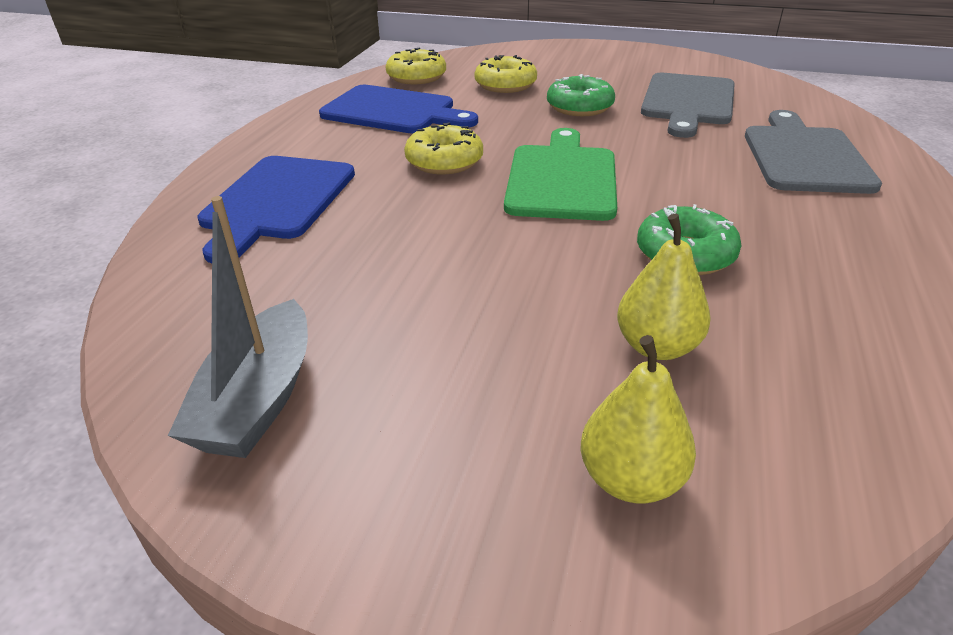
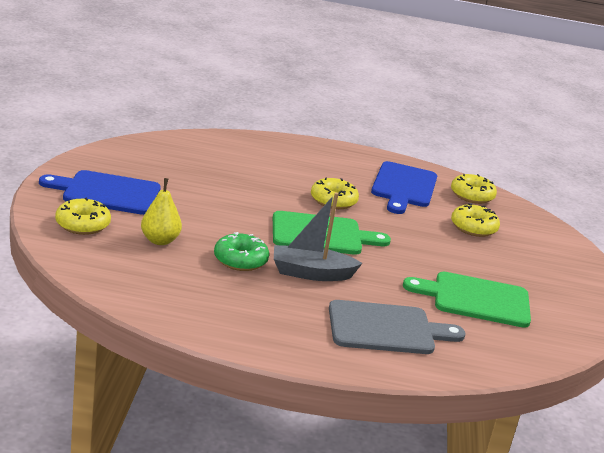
camera: 75 degrees right, 10 degrees down
(259, 399) = (124, 161): grey boat -> grey boat (311, 273)
(277, 201) = (272, 157): blue cutting board -> blue cutting board (107, 193)
(579, 107) = (442, 252): green donut -> none
(630, 479) = (82, 224): yellow pear -> yellow donut
(688, 102) = (475, 299): grey cutting board -> green cutting board

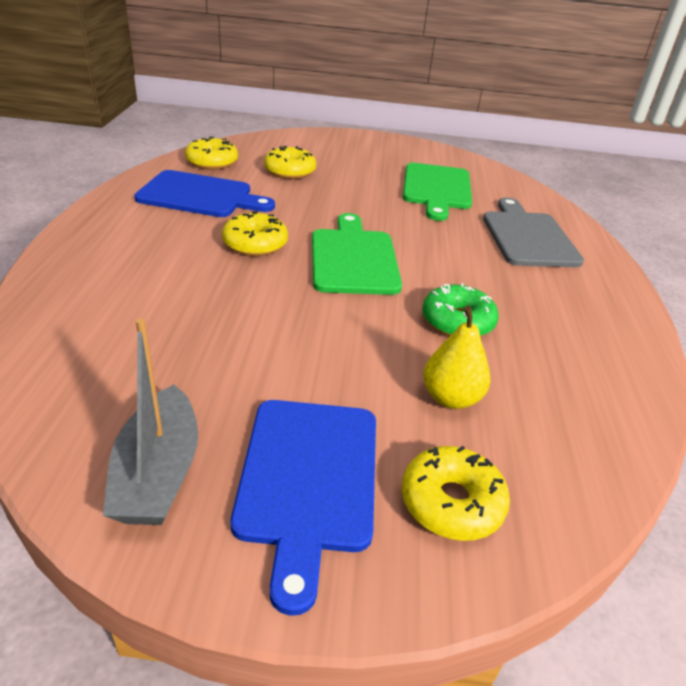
camera: 90 degrees left, 10 degrees up
(311, 273) = (452, 271): grey boat -> grey boat (158, 473)

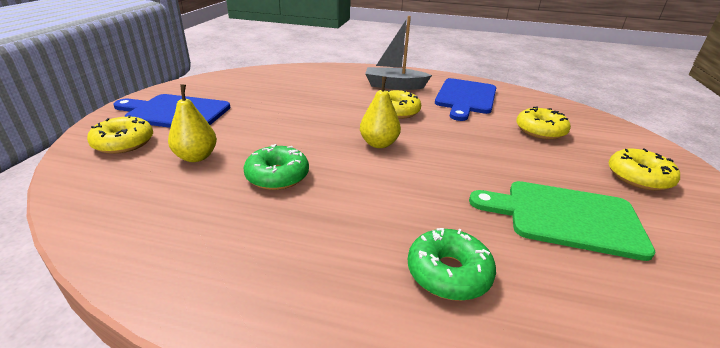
camera: 100 degrees right, 5 degrees down
(158, 473) = (206, 88): grey boat -> grey boat (394, 86)
(212, 162) = (531, 102): yellow donut -> yellow donut (638, 177)
(353, 258) = (379, 144): green cutting board -> yellow pear
(528, 237) = (448, 273): grey cutting board -> green donut

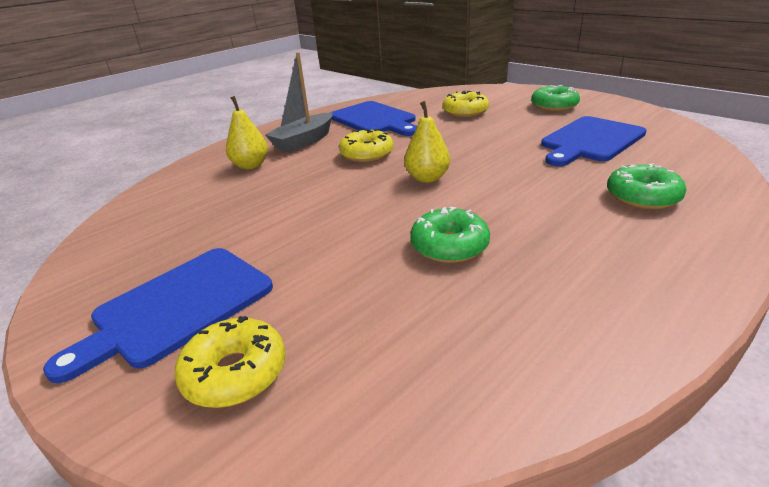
camera: 55 degrees left, 0 degrees up
(196, 157) = (353, 299): yellow pear -> yellow pear (251, 165)
(565, 217) = (590, 141): green cutting board -> blue cutting board
(638, 177) = (554, 106): yellow donut -> green donut

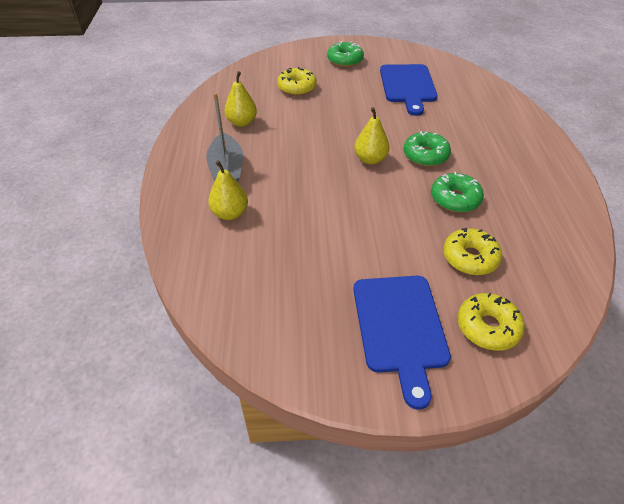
camera: 50 degrees left, 15 degrees up
(367, 154) = (298, 159): yellow donut -> yellow donut (470, 258)
(374, 119) = (242, 122): blue cutting board -> yellow pear
(642, 197) = (483, 119): green donut -> green donut (425, 155)

